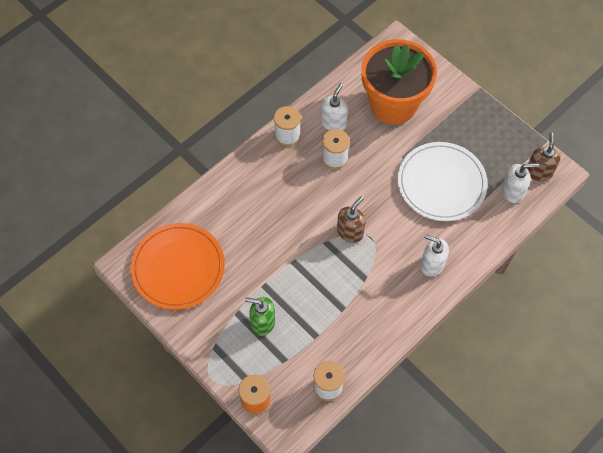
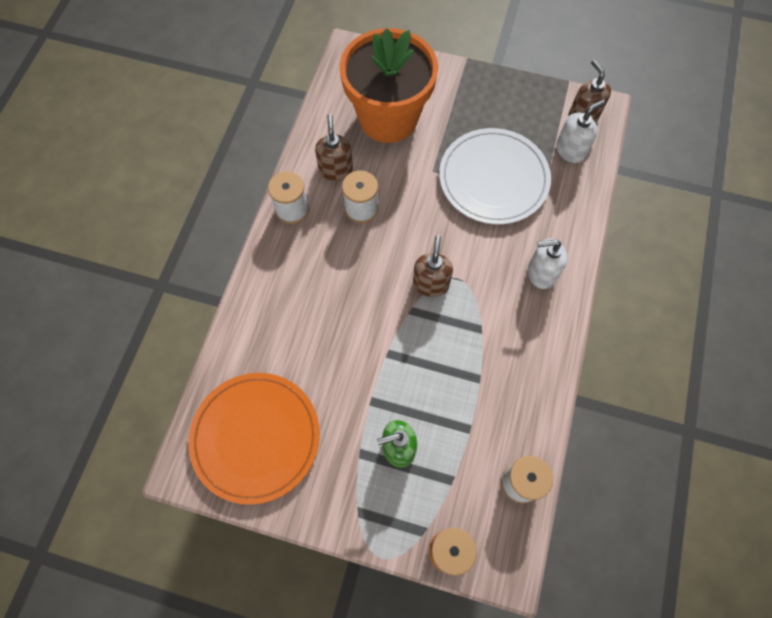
camera: 30 degrees left, 5 degrees up
(333, 122) = (336, 170): white soap dispenser -> brown soap dispenser

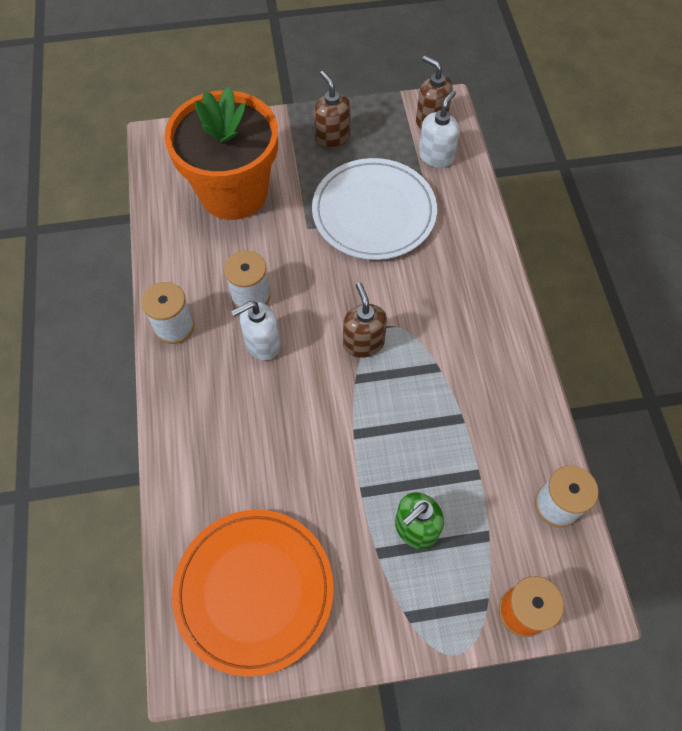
camera: 25 degrees left, 5 degrees down
(336, 170) = (202, 266): brown soap dispenser -> brown soap dispenser (332, 137)
(541, 273) = (469, 286): white soap dispenser -> white soap dispenser (262, 344)

